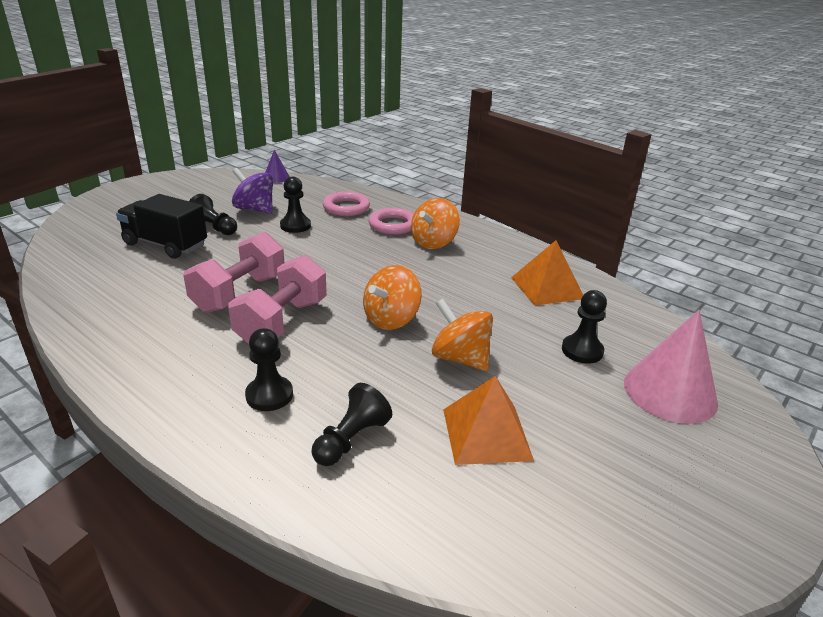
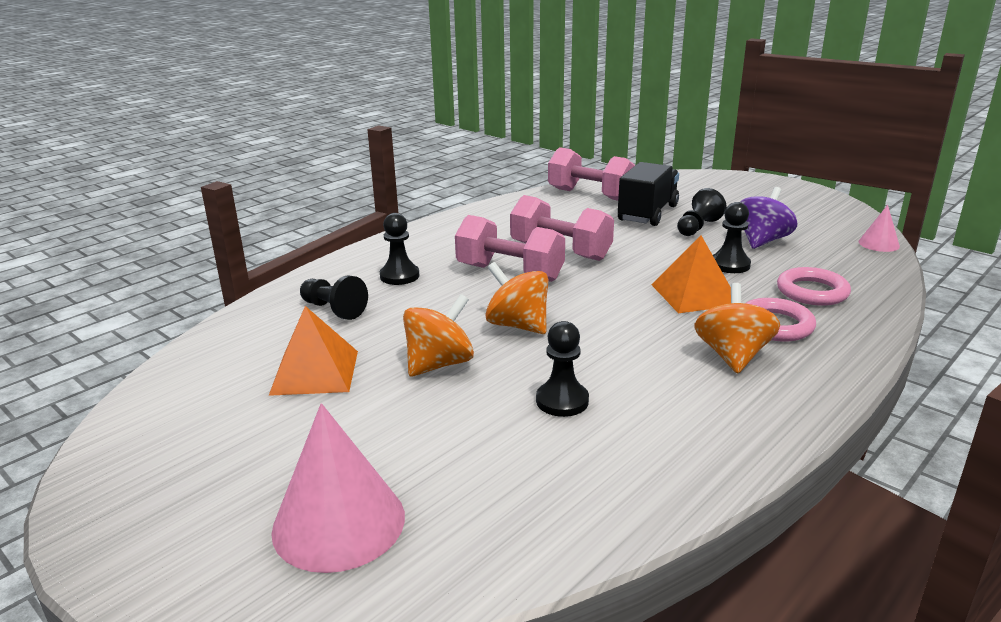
camera: 95 degrees right, 5 degrees down
(88, 269) = (590, 195): none -> pink dumbbell
(276, 177) = (878, 244): purple cone -> pink cone
(433, 243) = (732, 356): orange spinning top -> orange spinning top turned 60 degrees clockwise
(547, 288) = (619, 449): orange pyramid -> orange pyramid (694, 294)
(582, 350) = (445, 457): black pawn -> black pawn (562, 401)

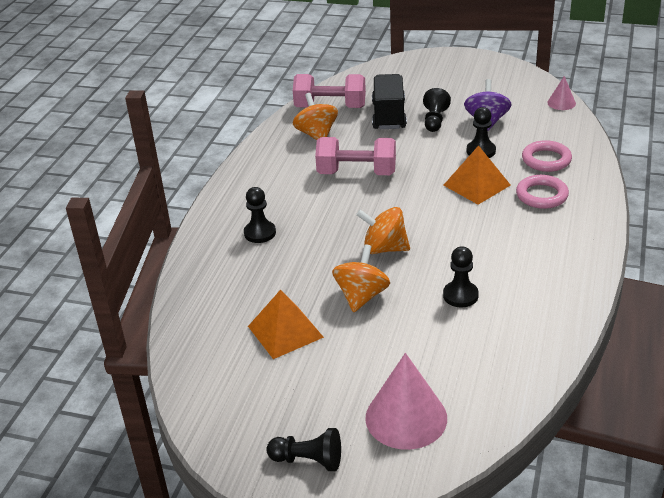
camera: 25 degrees left, 10 degrees up
(333, 310) = (242, 278): black pawn -> black pawn (308, 460)
(510, 273) = (338, 205): pink dumbbell -> none
(732, 356) = (533, 228): orange spinning top -> orange spinning top (316, 134)

